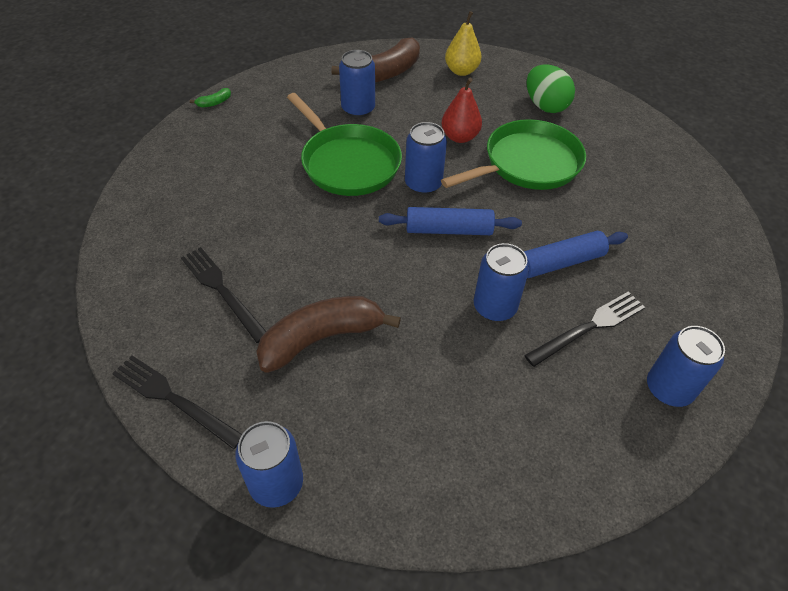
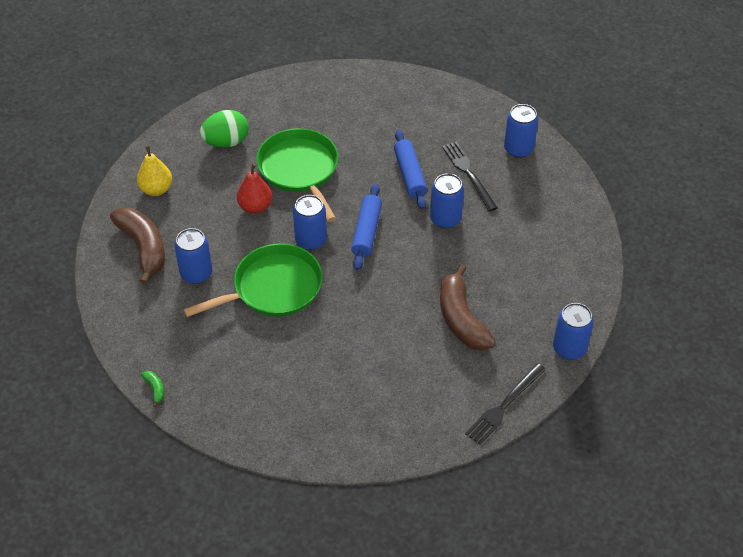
camera: 80 degrees left, 0 degrees up
(222, 290) = (408, 379): black fork -> none

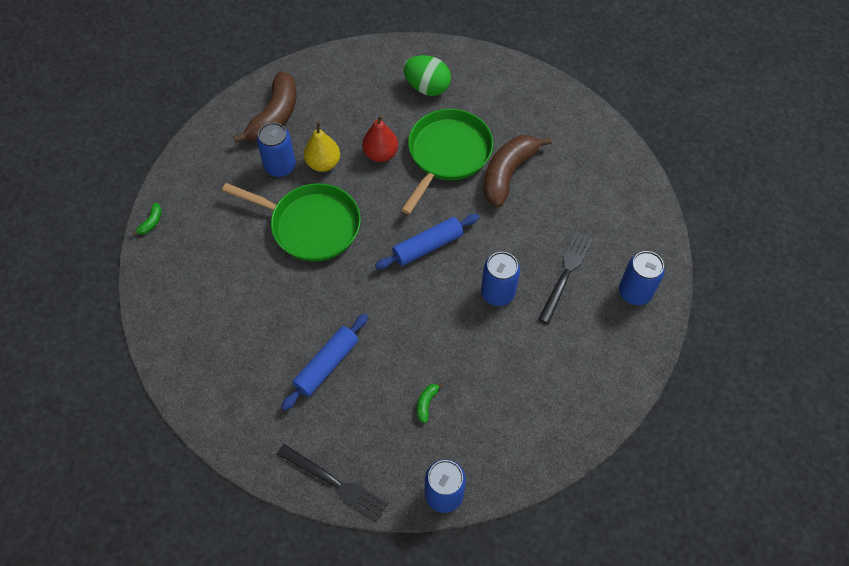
camera: 50 degrees right, 10 degrees up
(156, 189) = (337, 82): yellow pear -> yellow pear (323, 163)
(311, 240) = (382, 214): blue can -> none
(409, 175) = (519, 232): blue rolling pin -> blue rolling pin (326, 365)
(461, 319) = (400, 383): brown banana -> brown banana (508, 174)
(492, 314) = (426, 403): none -> green banana
(504, 406) = (335, 483): black fork -> black fork turned 150 degrees counterclockwise

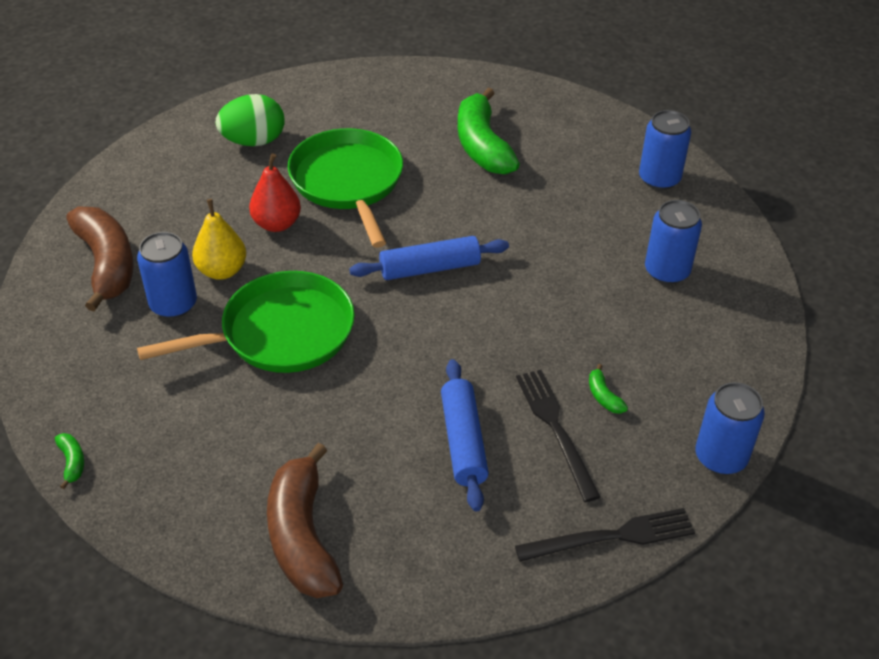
camera: 45 degrees left, 15 degrees down
(428, 246) = (430, 268): blue rolling pin -> blue rolling pin turned 60 degrees clockwise
(497, 293) = (546, 260): blue can -> blue can (667, 271)
(508, 174) = (429, 162): brown banana -> brown banana (302, 536)
(552, 185) = (482, 146): none -> green banana
(565, 274) = (585, 204): black fork -> black fork (556, 429)

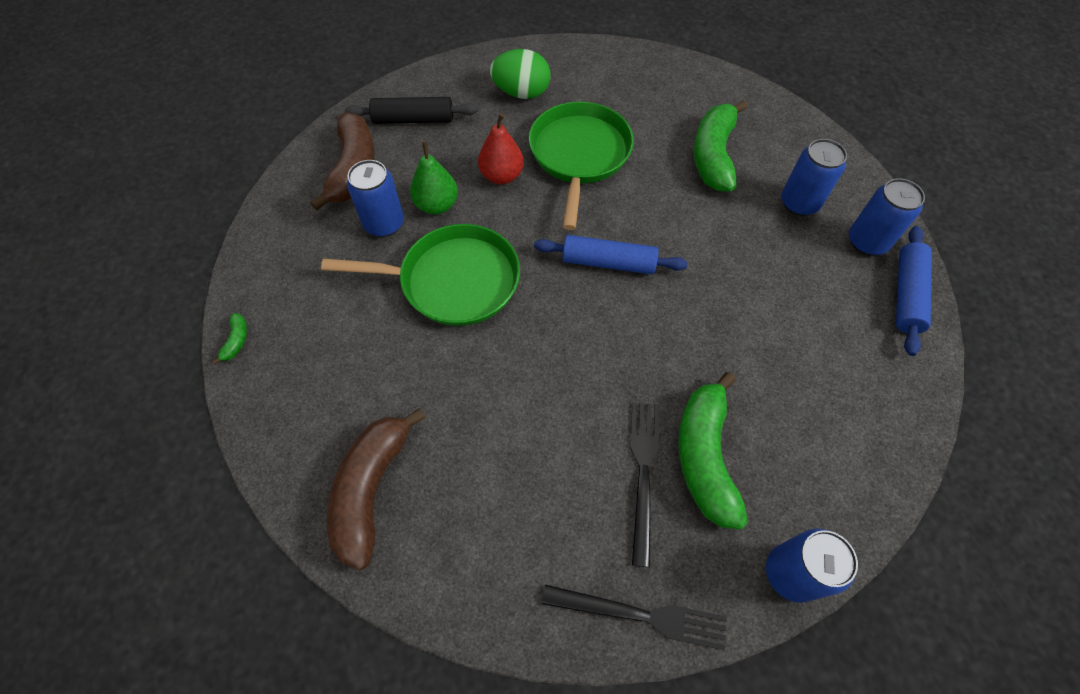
camera: 25 degrees right, 15 degrees up
(147, 198) = (413, 119): none -> black rolling pin
(222, 270) = (437, 205): yellow pear -> green pear
(463, 441) = (553, 451): blue rolling pin -> blue rolling pin (906, 295)
(603, 396) = (705, 456): green banana -> green banana, size x2.50
(667, 271) = (829, 343): blue can -> blue can (799, 203)

